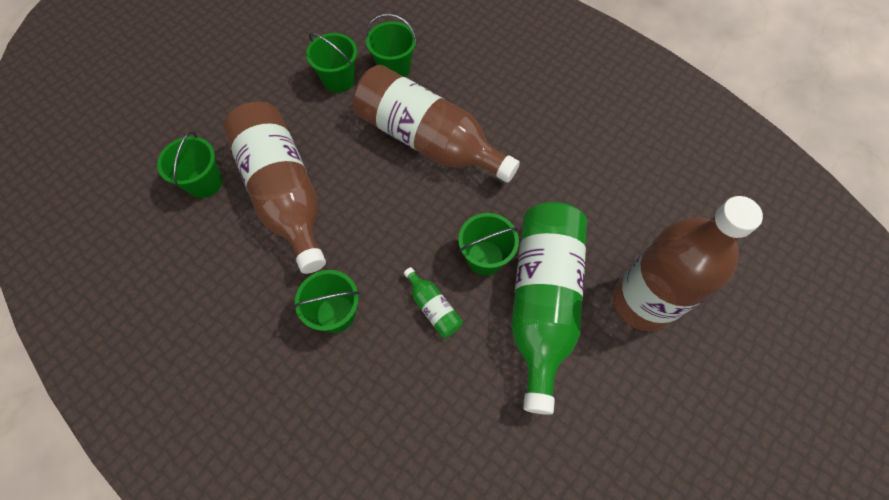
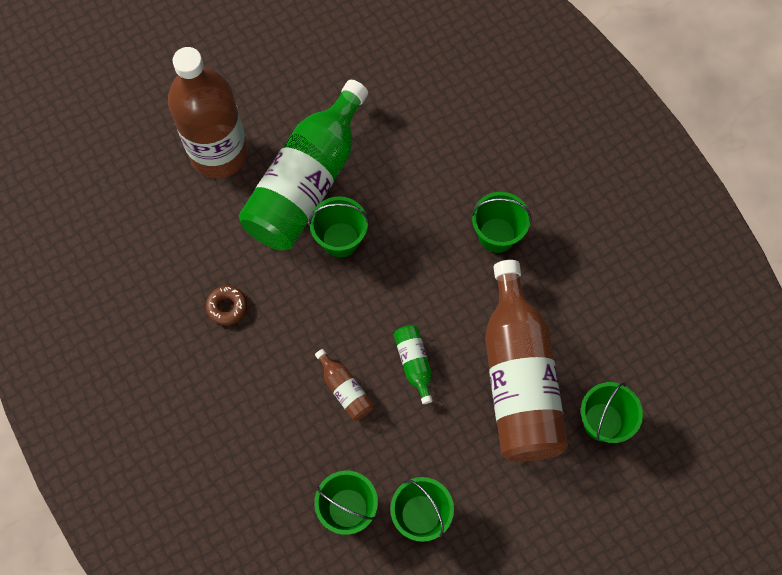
camera: 160 degrees left, 5 degrees up
(428, 140) = (345, 390): brown bottle -> brown bottle, size x0.40
(433, 307) = (407, 210): green bottle -> green bottle (414, 363)
(555, 169) = (227, 307): none -> brown donut

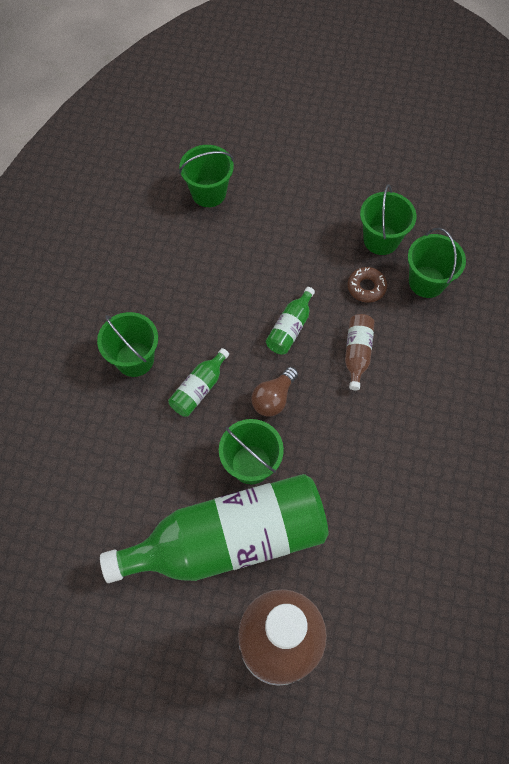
camera: 135 degrees left, 5 degrees down
(227, 307) = (392, 494): brown donut -> brown donut (366, 287)
(371, 298) = (273, 398): none -> brown light bulb
(429, 256) = (199, 389): none -> green bottle
(518, 378) = (230, 259): brown bottle -> none

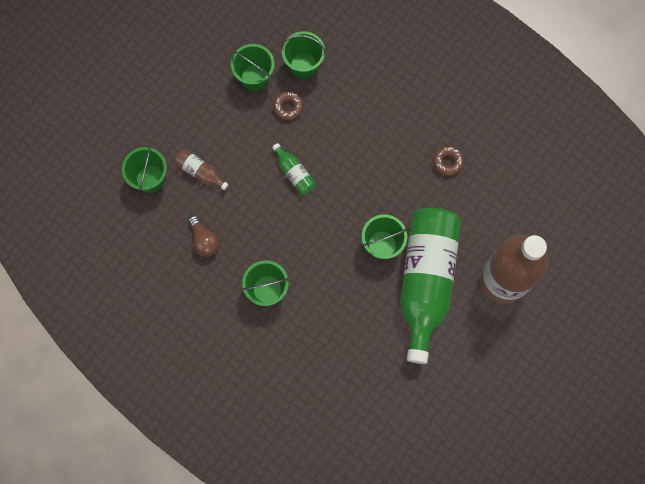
camera: 65 degrees left, 10 degrees up
(199, 389) = (311, 255): green bottle -> none
(273, 398) = (342, 209): brown light bulb -> brown light bulb (204, 240)
(357, 353) = (335, 139): brown bottle -> brown bottle (200, 172)
(402, 499) = (447, 162): none -> brown donut

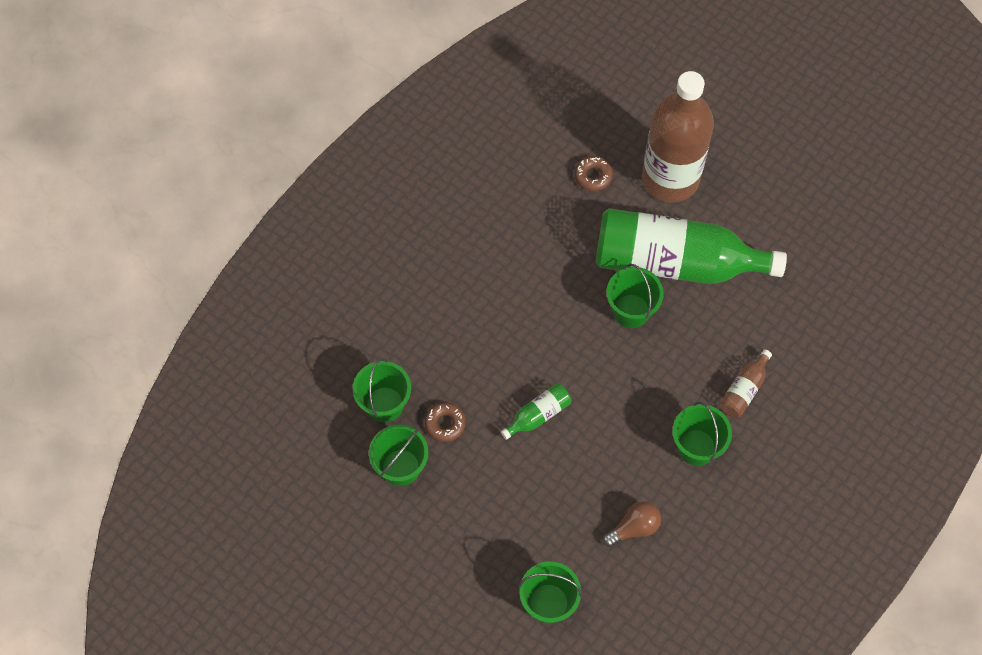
camera: 90 degrees left, 10 degrees down
(200, 172) = (538, 536): brown bottle -> brown bottle (744, 390)
(447, 162) = (521, 234): brown donut -> brown donut (593, 176)

